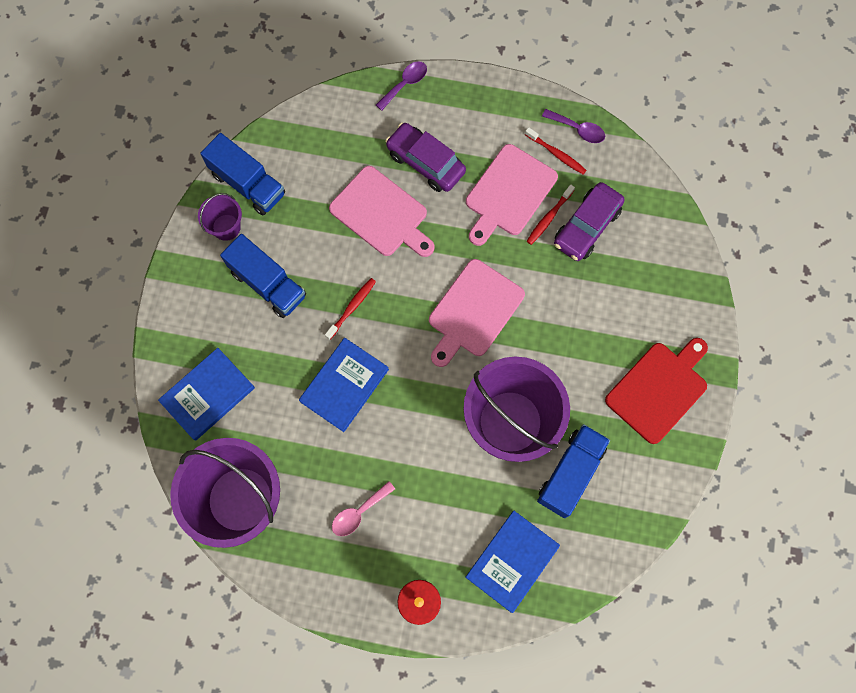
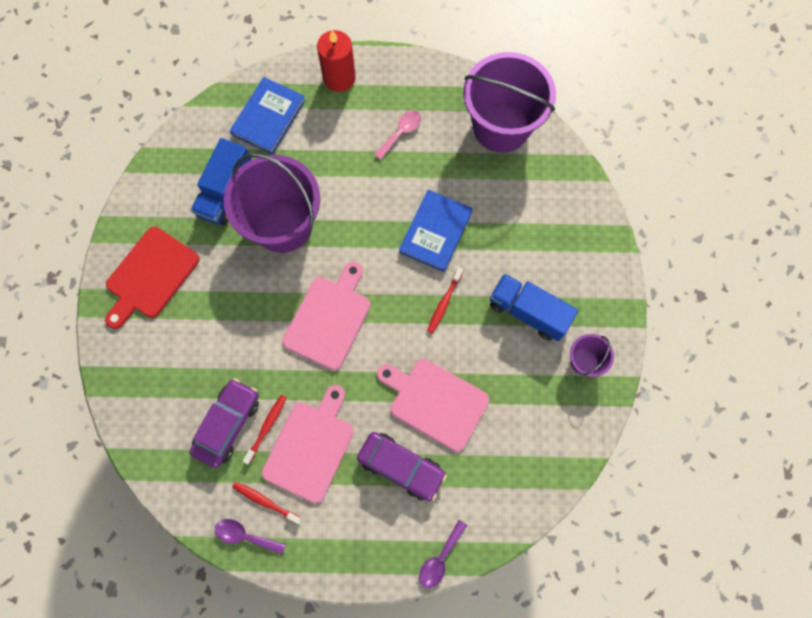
camera: 170 degrees right, 0 degrees up
(208, 395) = (554, 204): blue book -> none
(248, 184) = (576, 410): blue truck -> none

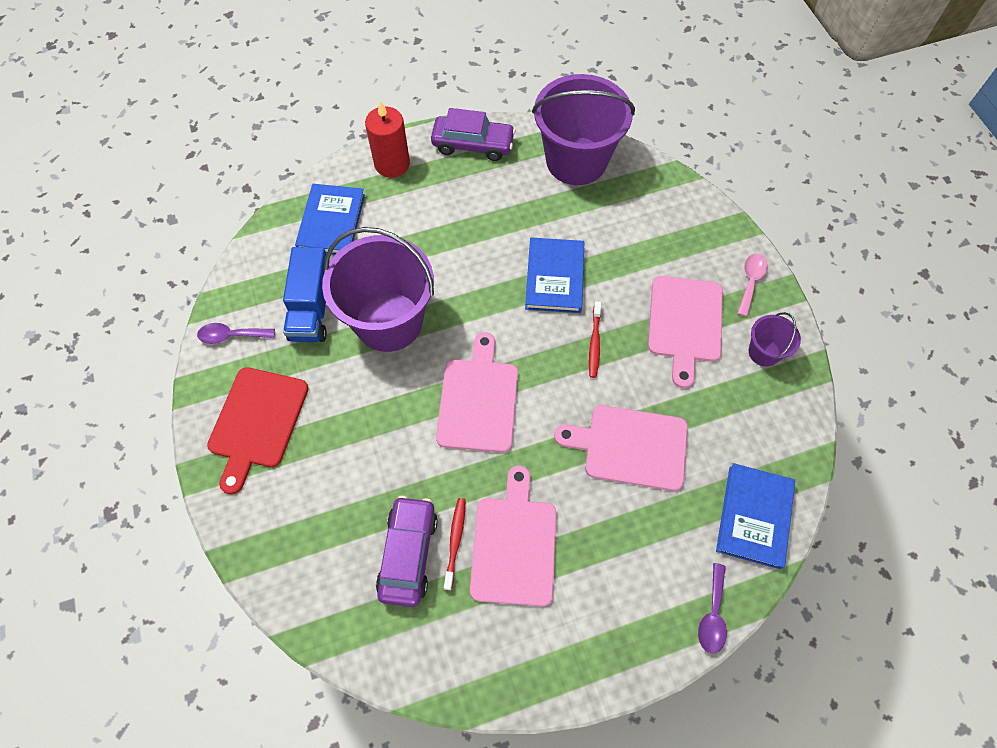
camera: 20 degrees left, 10 degrees down
(245, 535) = (479, 676): purple spoon -> purple spoon (231, 336)
(265, 501) = (487, 626): red toothbrush -> none
(401, 133) = (478, 196): pink spoon -> pink spoon (750, 281)
(401, 467) = (624, 529): purple car -> purple car (473, 145)
(509, 495) = (754, 516): none -> blue book
(528, 312) = (685, 323): blue truck -> pink cutting board

